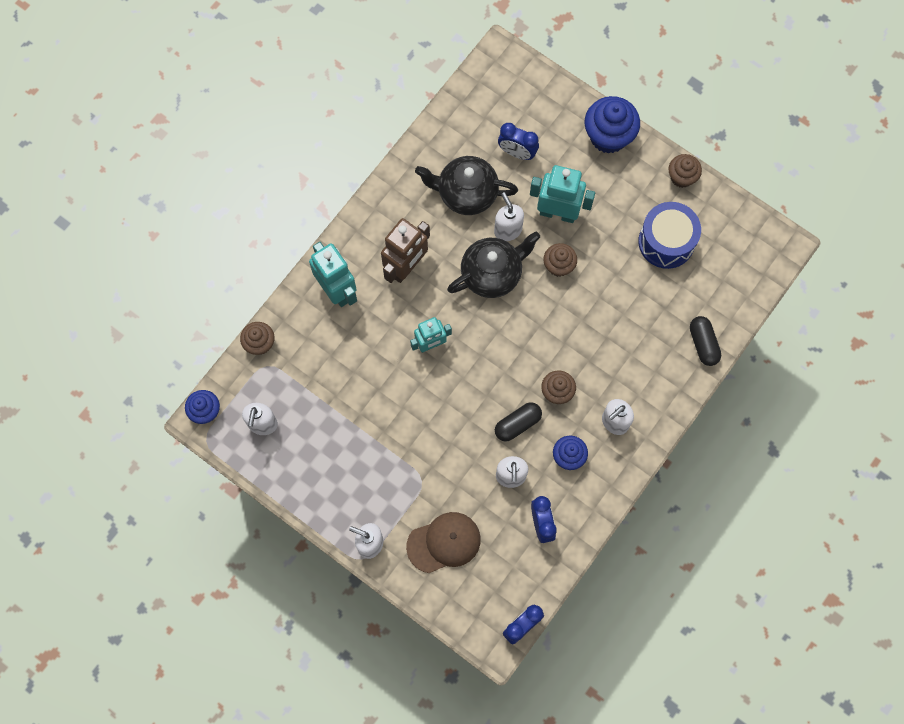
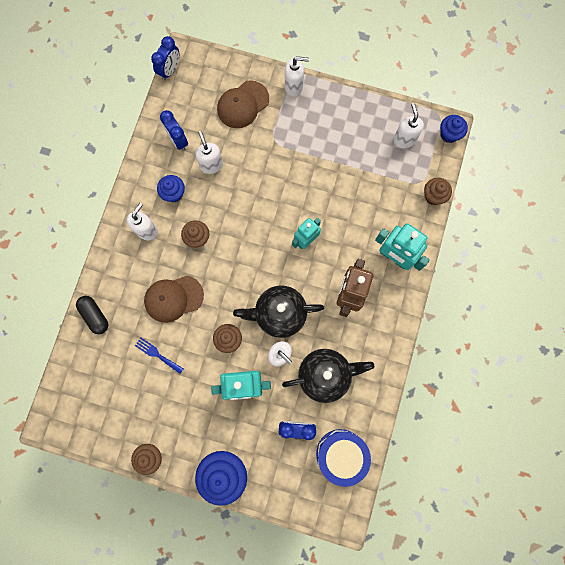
camera: 160 degrees right, 5 degrees up
(492, 273) = (279, 314): black teapot -> black teapot turned 45 degrees clockwise
(517, 424) = (219, 204): black capsule -> none
(607, 332) = (173, 298): none -> brown cap
(644, 277) = (157, 354): none -> blue fork
(666, 242) = (147, 392): blue drum -> blue drum (341, 454)

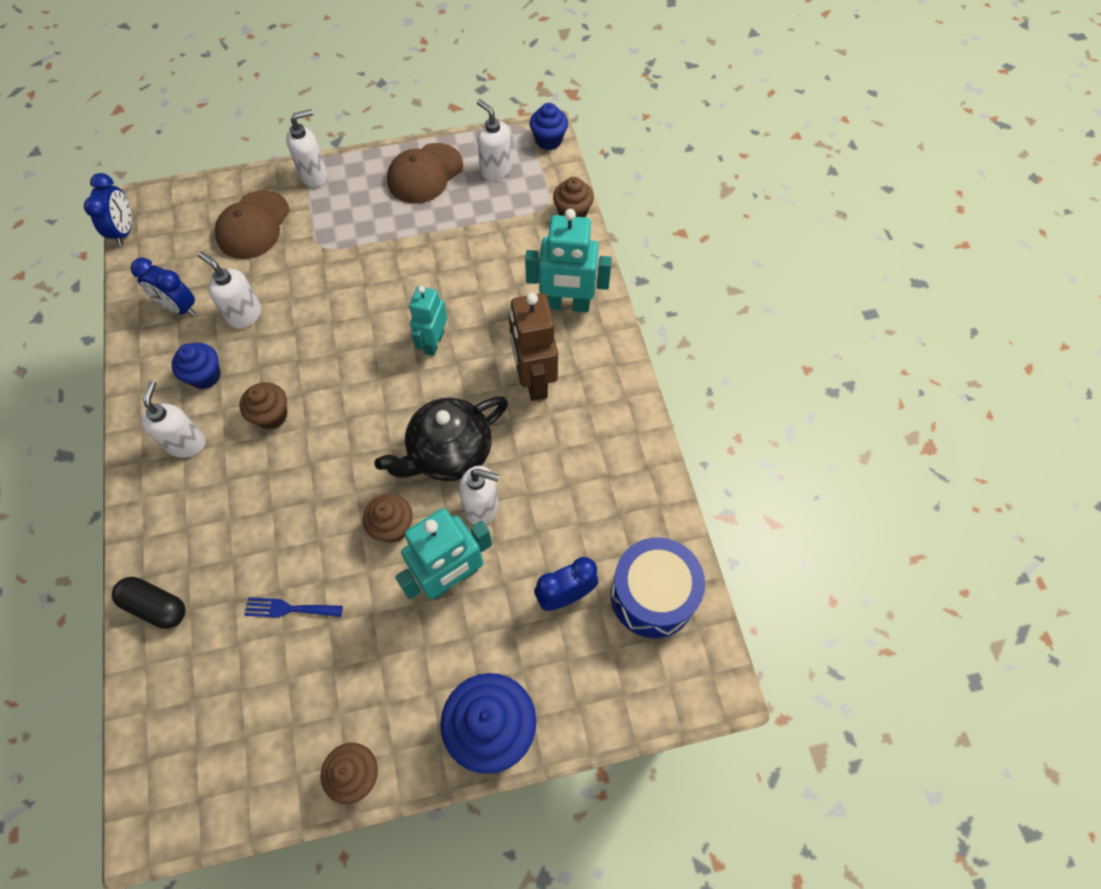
camera: 30 degrees left, 15 degrees down
(173, 298) = (275, 515): brown cap -> brown cap (425, 174)
(325, 375) = (563, 499): black teapot -> none

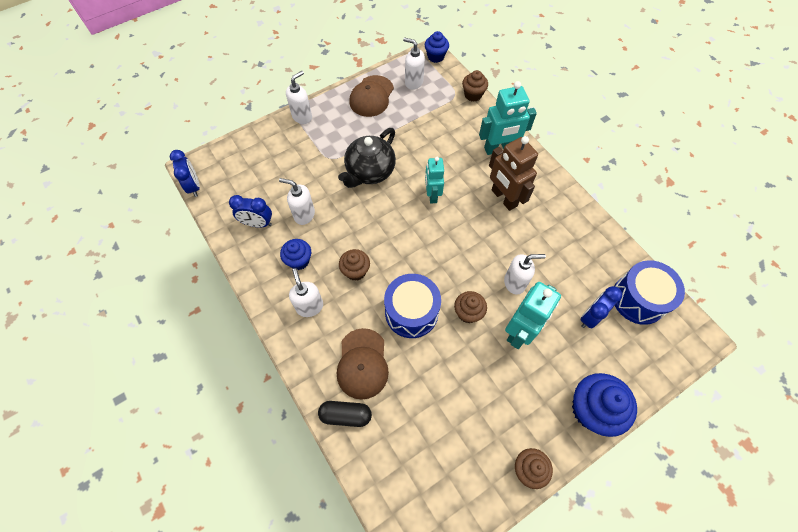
camera: 20 degrees left, 0 degrees up
(253, 225) = (279, 158): brown cap -> brown cap (362, 363)
(289, 609) = (432, 385): blue fork -> none
(315, 498) = (411, 312): none -> blue drum
(449, 453) = (478, 257): black teapot -> black teapot (370, 172)

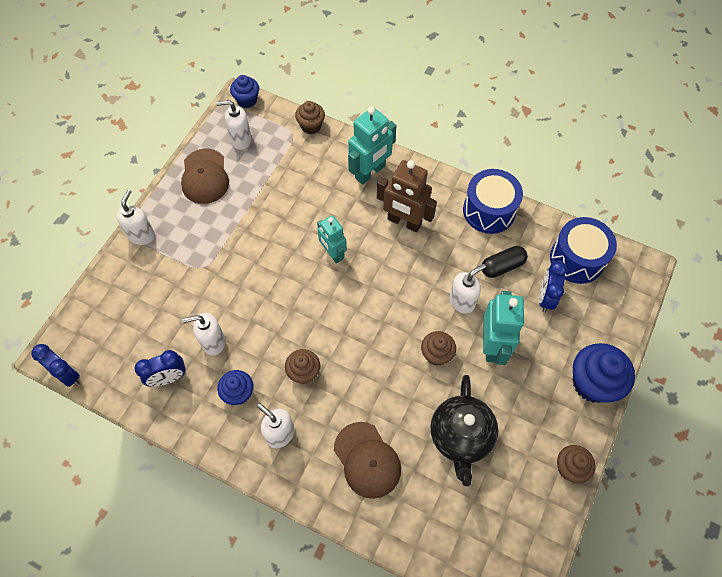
camera: 30 degrees left, 0 degrees up
(346, 415) = (381, 518): black capsule -> black capsule (502, 266)
(370, 172) = (254, 261): black teapot -> black teapot (461, 436)
(411, 312) = (383, 383): blue drum -> blue drum (489, 210)

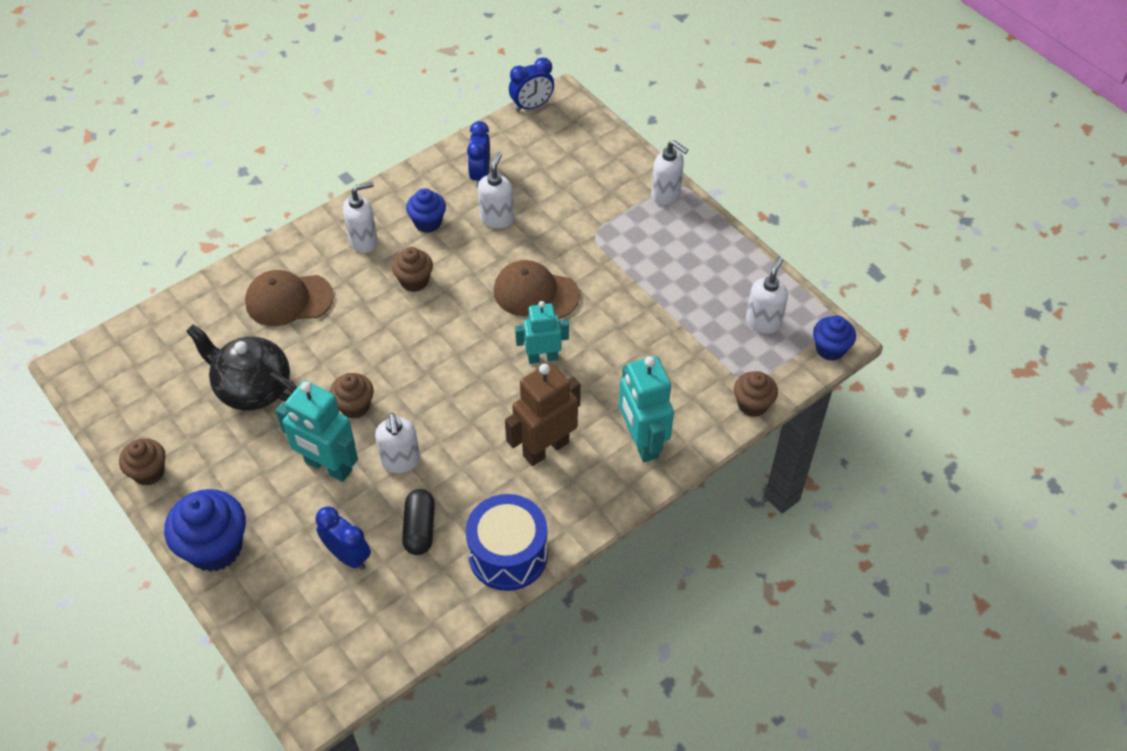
camera: 115 degrees right, 10 degrees down
(205, 176) = (721, 271): brown cap -> brown cap (535, 293)
(577, 259) = (376, 624): blue drum -> none

